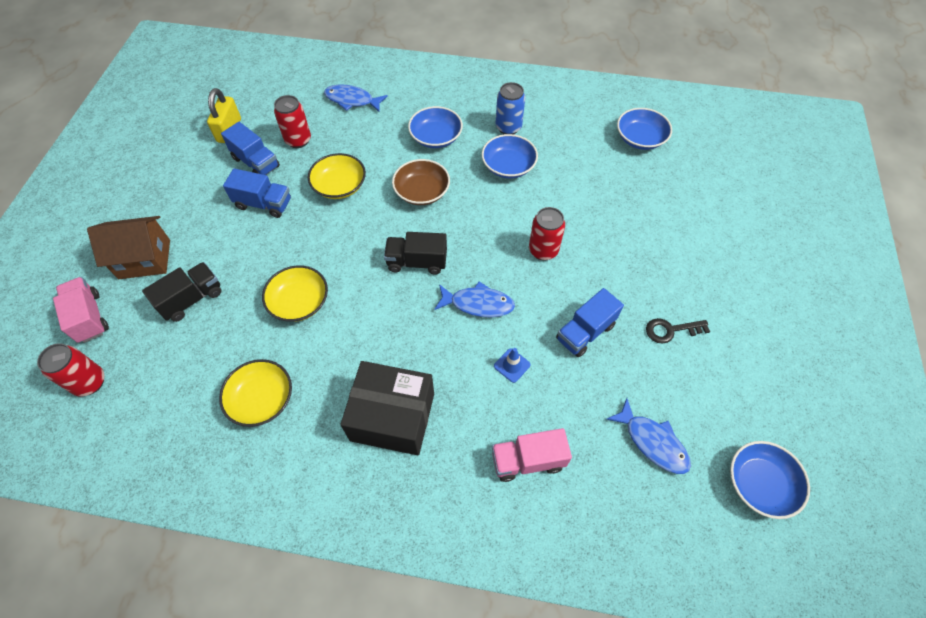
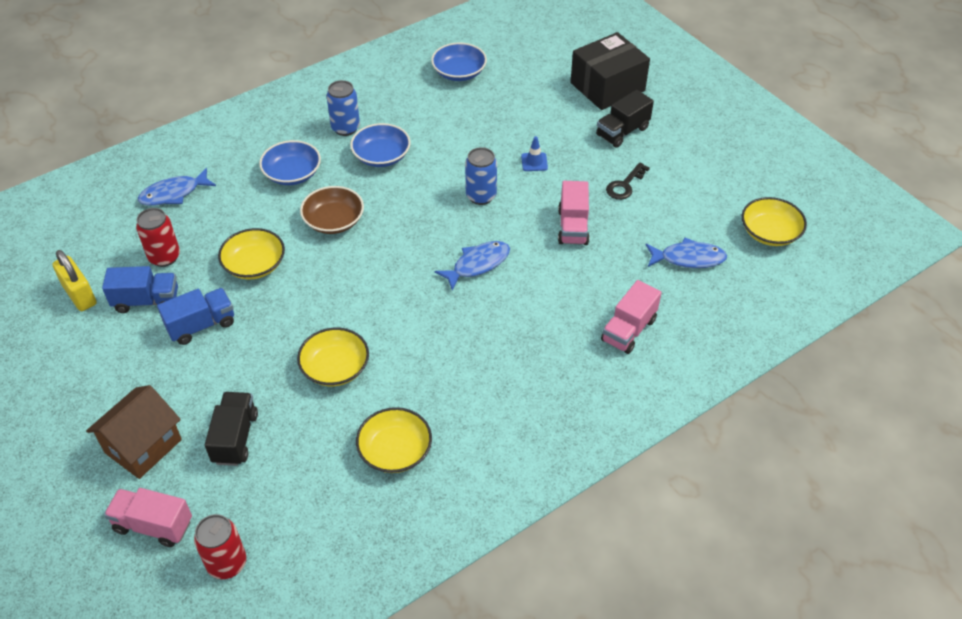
camera: 45 degrees left, 10 degrees down
(392, 417) = (508, 380): black box -> black box (607, 87)
(417, 262) = (395, 271): black truck -> black truck (622, 132)
(512, 365) = (550, 284): blue traffic cone -> blue traffic cone (534, 162)
(543, 250) = (481, 196): red can -> blue can
(585, 332) = (573, 227): blue truck -> pink truck
(760, 483) = (770, 232): blue bowl -> yellow bowl

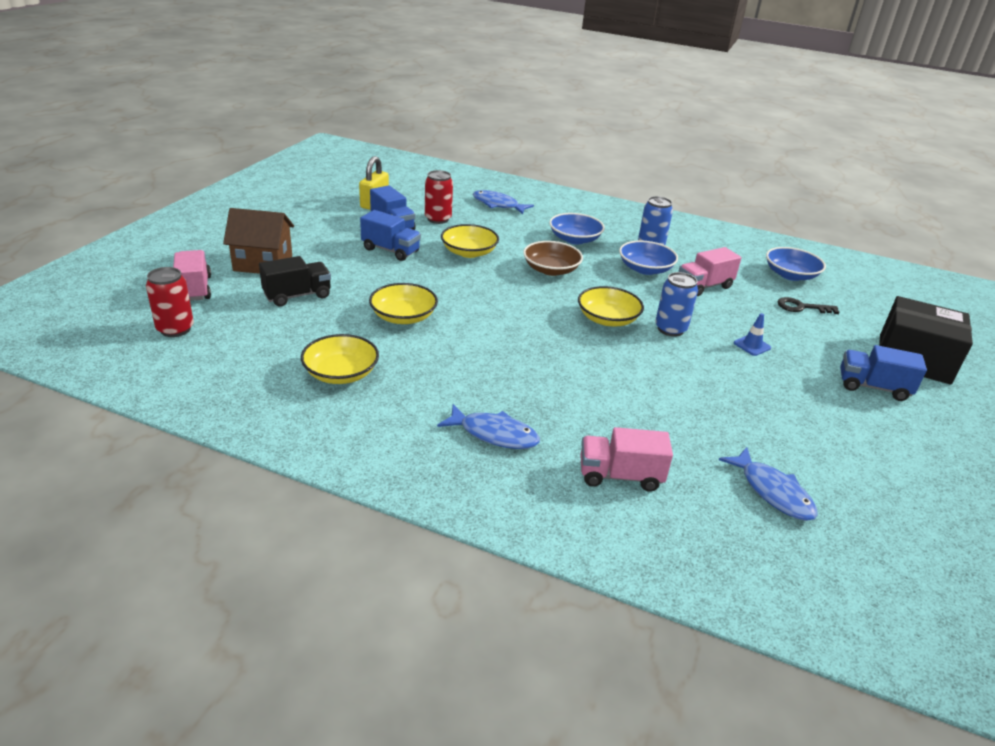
camera: 55 degrees right, 15 degrees down
(478, 264) = (591, 352): blue fish -> blue fish (494, 434)
(573, 227) = (706, 394): pink truck -> pink truck (704, 286)
(622, 132) = (873, 387): black truck -> blue truck
(625, 185) = (806, 411): black key -> black key (801, 307)
(770, 232) = (905, 554): yellow bowl -> yellow bowl (607, 319)

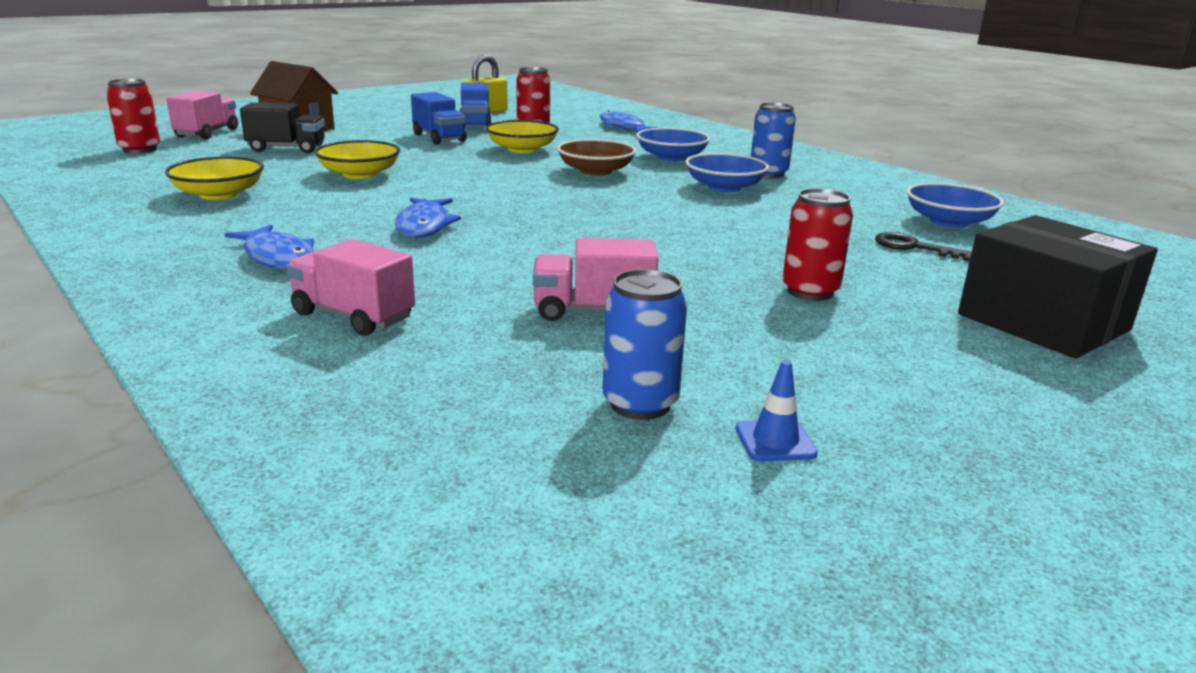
camera: 30 degrees right, 10 degrees down
(607, 319) = (594, 211): yellow bowl -> none
(670, 329) = (665, 231): blue can -> blue can (640, 404)
(704, 286) = (785, 210): pink truck -> pink truck (593, 311)
(752, 345) = (764, 262): blue traffic cone -> blue traffic cone (775, 441)
(772, 492) = (534, 379): blue fish -> blue fish (424, 226)
(801, 367) = (810, 291): none -> red can
(873, 387) = (906, 331): blue truck -> none

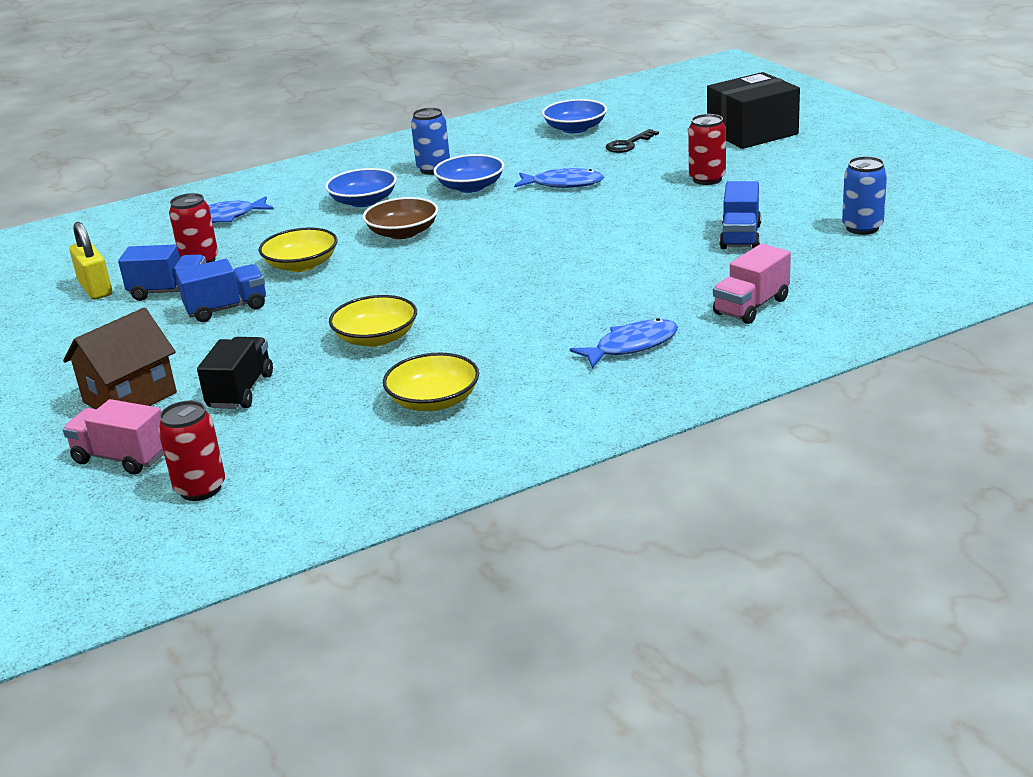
camera: 75 degrees left, 5 degrees up
(424, 226) = (557, 296): blue fish -> blue fish (563, 184)
(593, 311) = (740, 237): pink truck -> blue truck
(775, 441) = (894, 202): blue traffic cone -> none

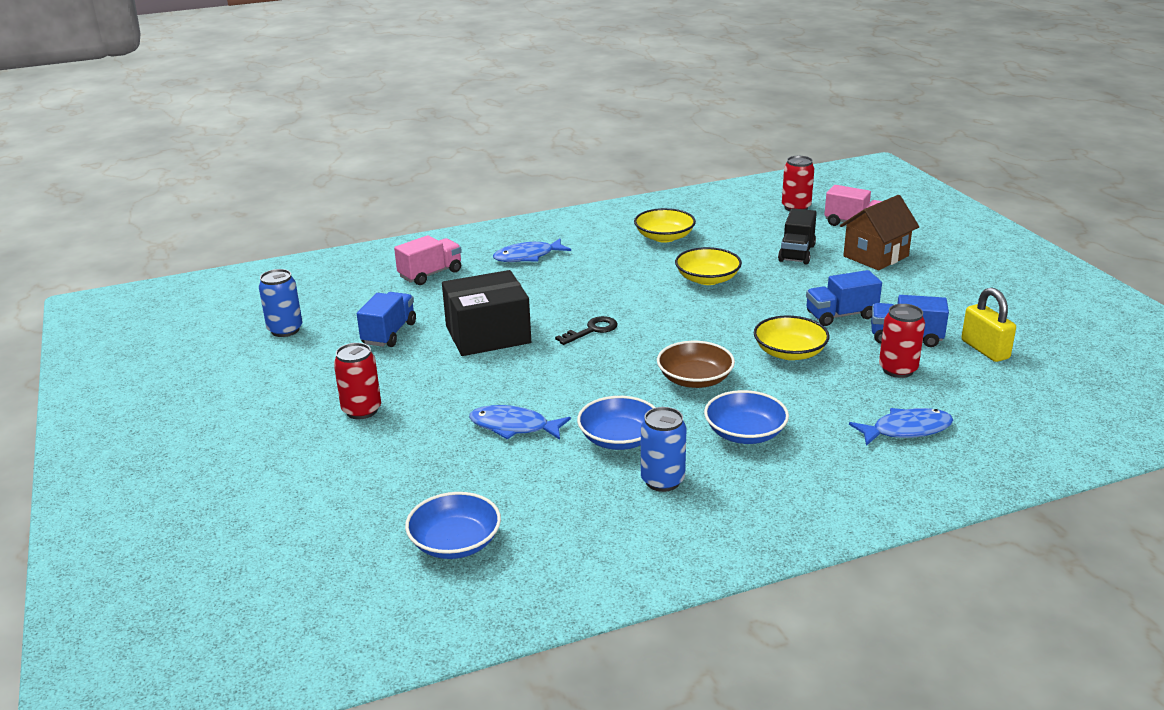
camera: 175 degrees left, 0 degrees up
(628, 144) = (406, 490): black key -> black key (592, 330)
(752, 133) = (246, 487): black box -> black box (488, 334)

